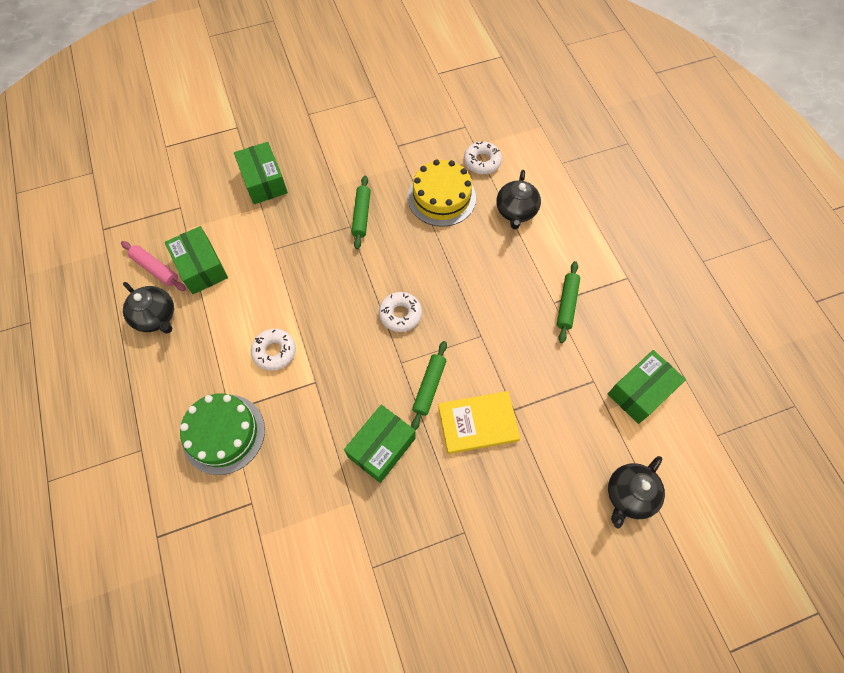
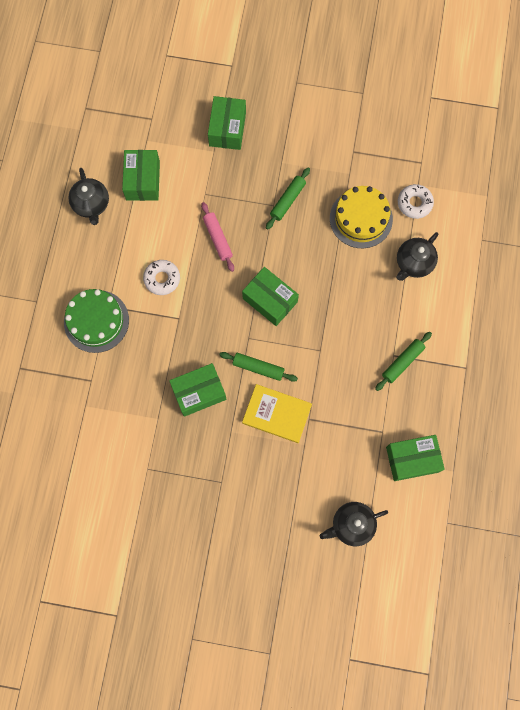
camera: 30 degrees right, 10 degrees up
(155, 269) = (109, 164): pink rolling pin -> pink rolling pin (218, 238)
(400, 314) = (270, 300): white donut -> green box
(429, 387) = (258, 368): green rolling pin -> green rolling pin turned 60 degrees clockwise

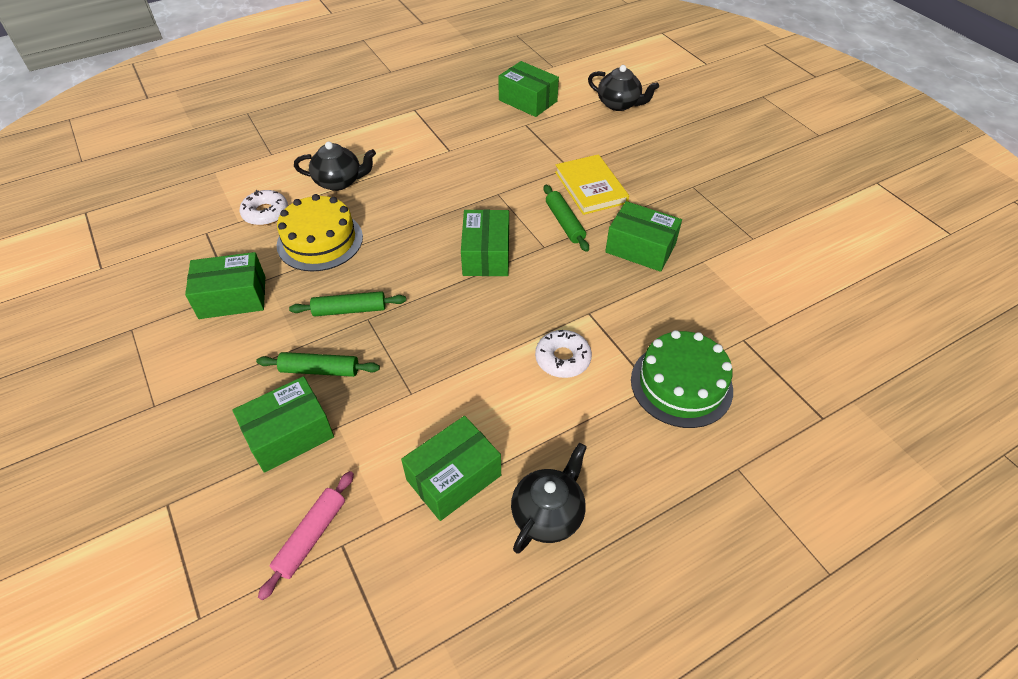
camera: 130 degrees left, 25 degrees down
(218, 238) = (459, 341): pink rolling pin -> pink rolling pin (311, 536)
(348, 150) = (232, 297): none -> green box
(402, 362) = (450, 142): green rolling pin -> green rolling pin (320, 370)

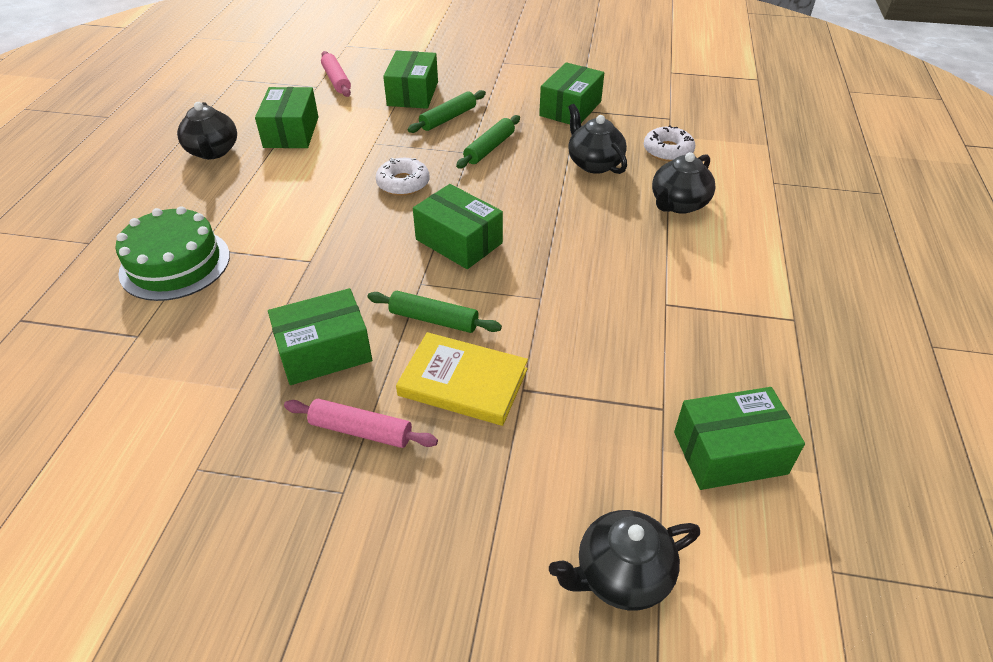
camera: 130 degrees right, 5 degrees down
(320, 241) = (594, 163): yellow cake -> black teapot
(562, 358) = (294, 219): white donut -> white donut (403, 183)
(661, 201) = (361, 431): none -> pink rolling pin

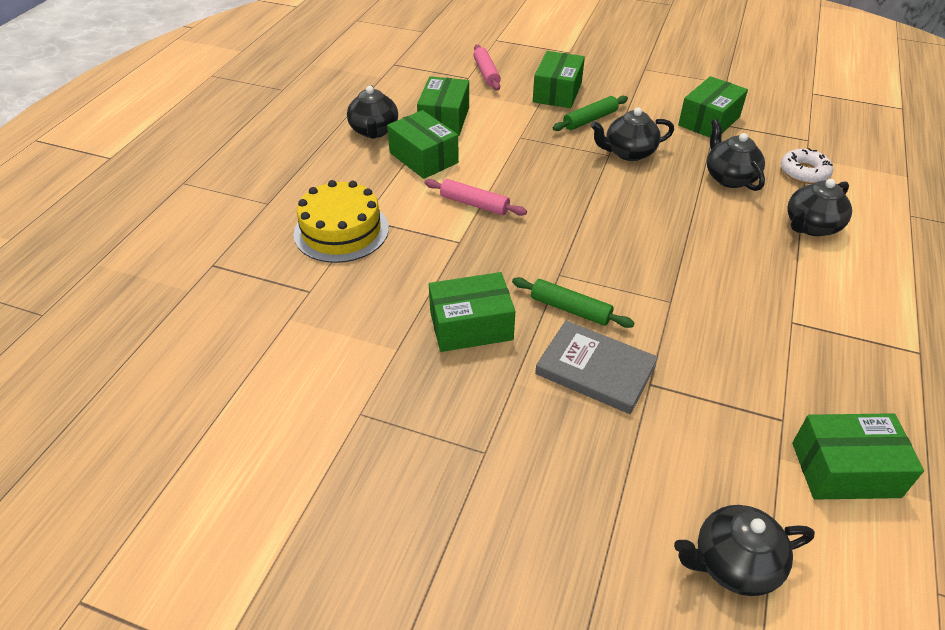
camera: 10 degrees right, 0 degrees up
(175, 264) = (341, 231): green cake -> yellow cake
(361, 431) = (502, 401): pink rolling pin -> pink rolling pin (474, 204)
(403, 183) = (546, 178): white donut -> none
(459, 241) = (596, 239): green box -> green box (423, 158)
(463, 382) = (595, 370): yellow book -> grey book
(489, 148) = (628, 153): green rolling pin -> black teapot

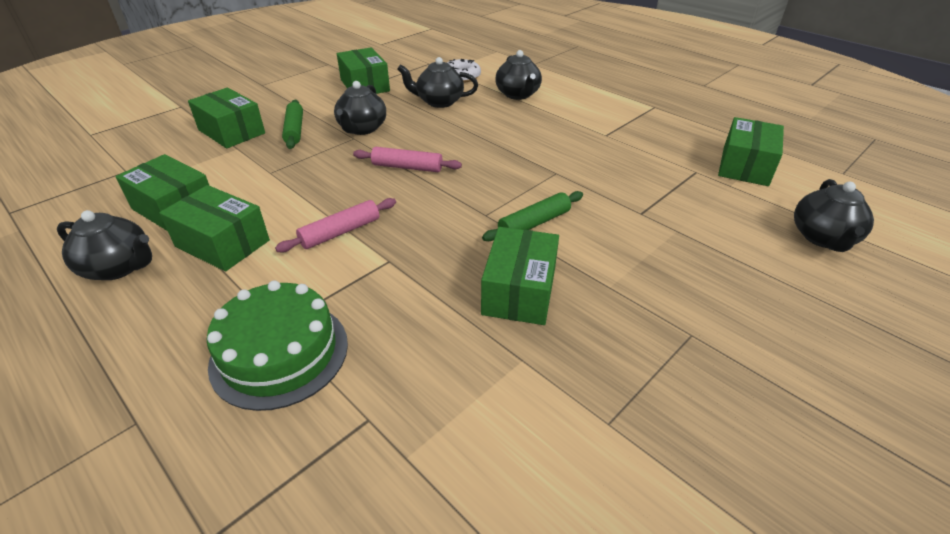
camera: 65 degrees left, 5 degrees down
(341, 231) = (279, 353): yellow cake -> green cake
(423, 158) = (222, 243): green box -> green box turned 45 degrees clockwise
(486, 73) = (137, 158): pink rolling pin -> pink rolling pin (407, 167)
(595, 370) = (614, 235): grey book -> none

